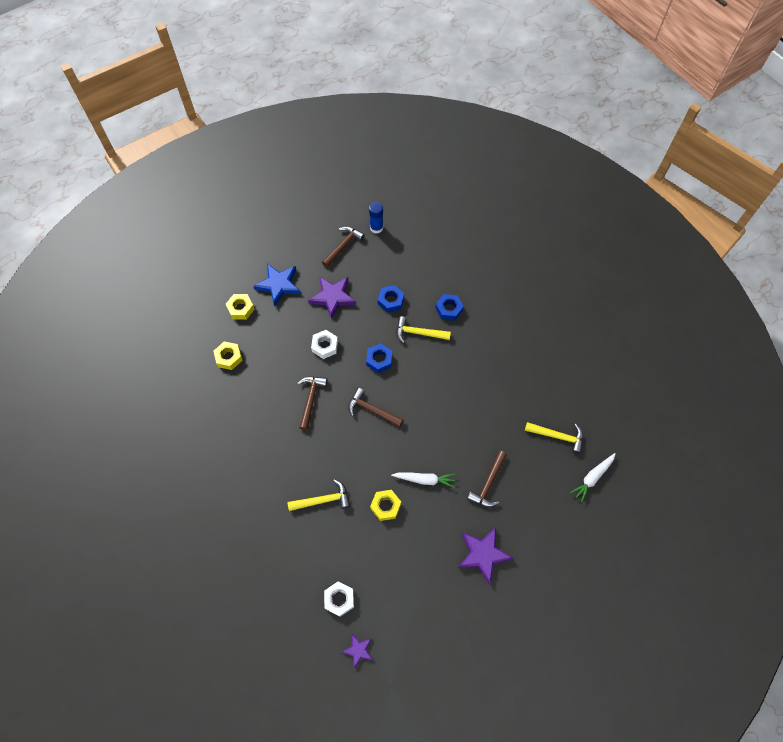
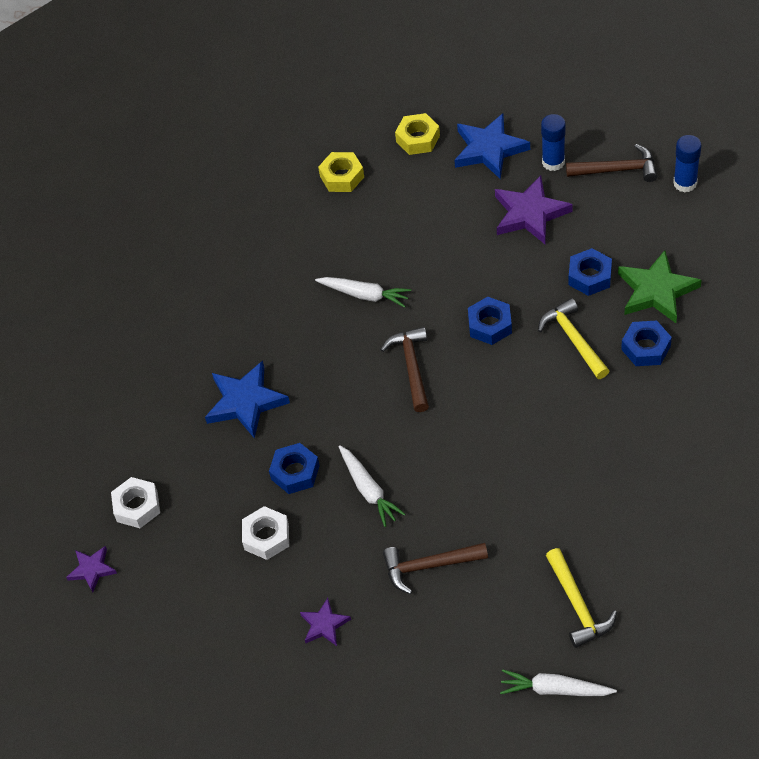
camera: 60 degrees right, 10 degrees down
(310, 399) = (365, 295): brown hammer -> white carrot
(313, 266) = (553, 162): none -> blue glue stick
(323, 500) = (245, 402): yellow hammer -> blue star
(325, 346) = (452, 256): white nut -> white nut (266, 537)
(385, 506) = (295, 472): yellow nut -> blue nut
(423, 282) = (656, 291): none -> green star
(483, 554) = (324, 625): purple star -> purple star, size x0.55

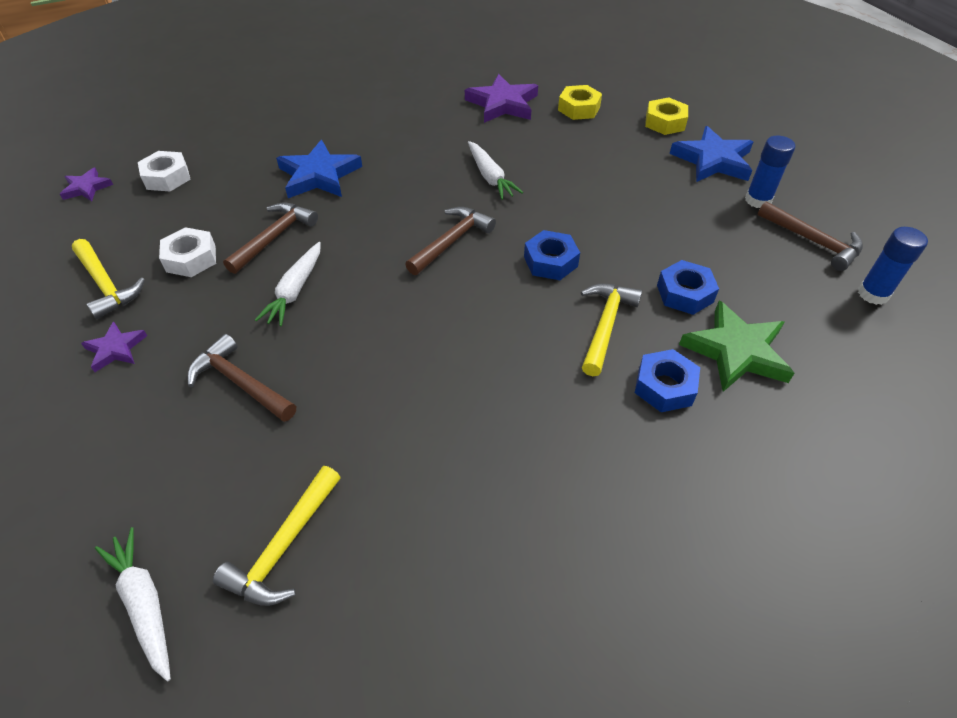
camera: 40 degrees right, 5 degrees down
(243, 604) = (106, 285): none -> yellow hammer
(295, 472) = (274, 237): blue nut -> brown hammer
(530, 214) = (690, 217): purple star -> purple star (502, 104)

